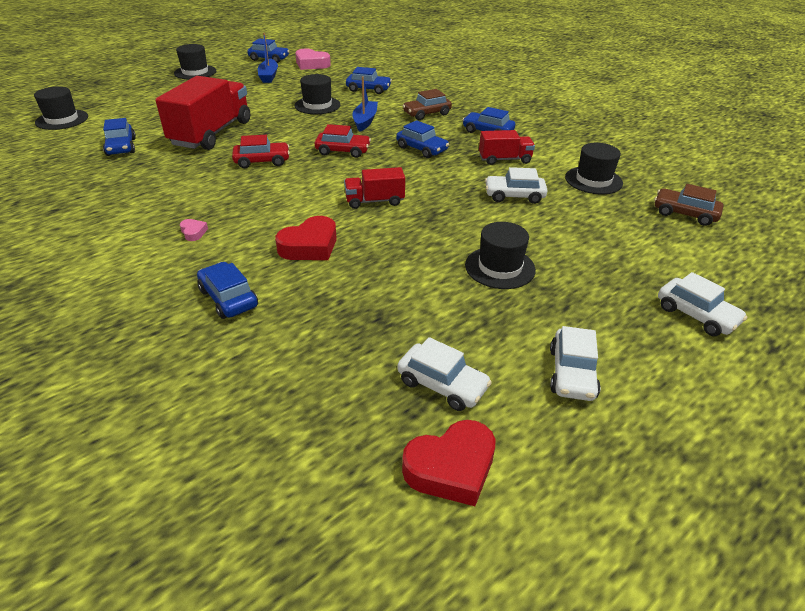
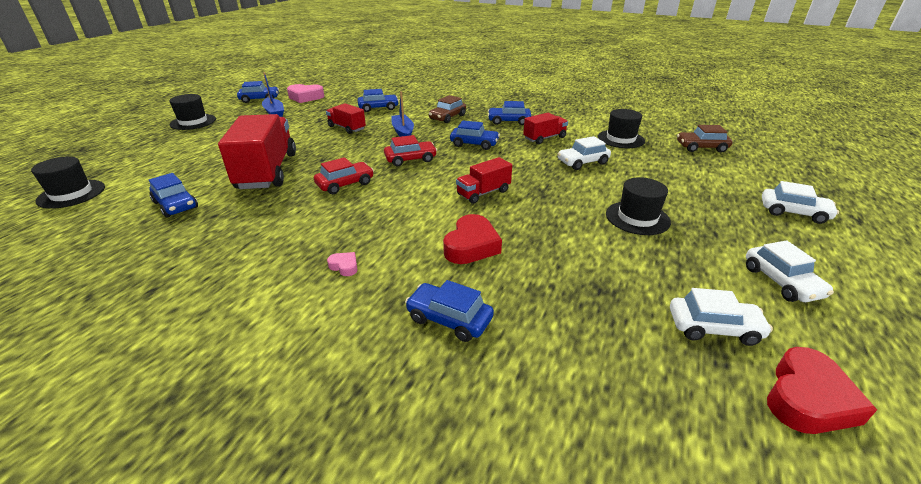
camera: 25 degrees left, 5 degrees down
(317, 105) = (347, 128): black hat -> red truck

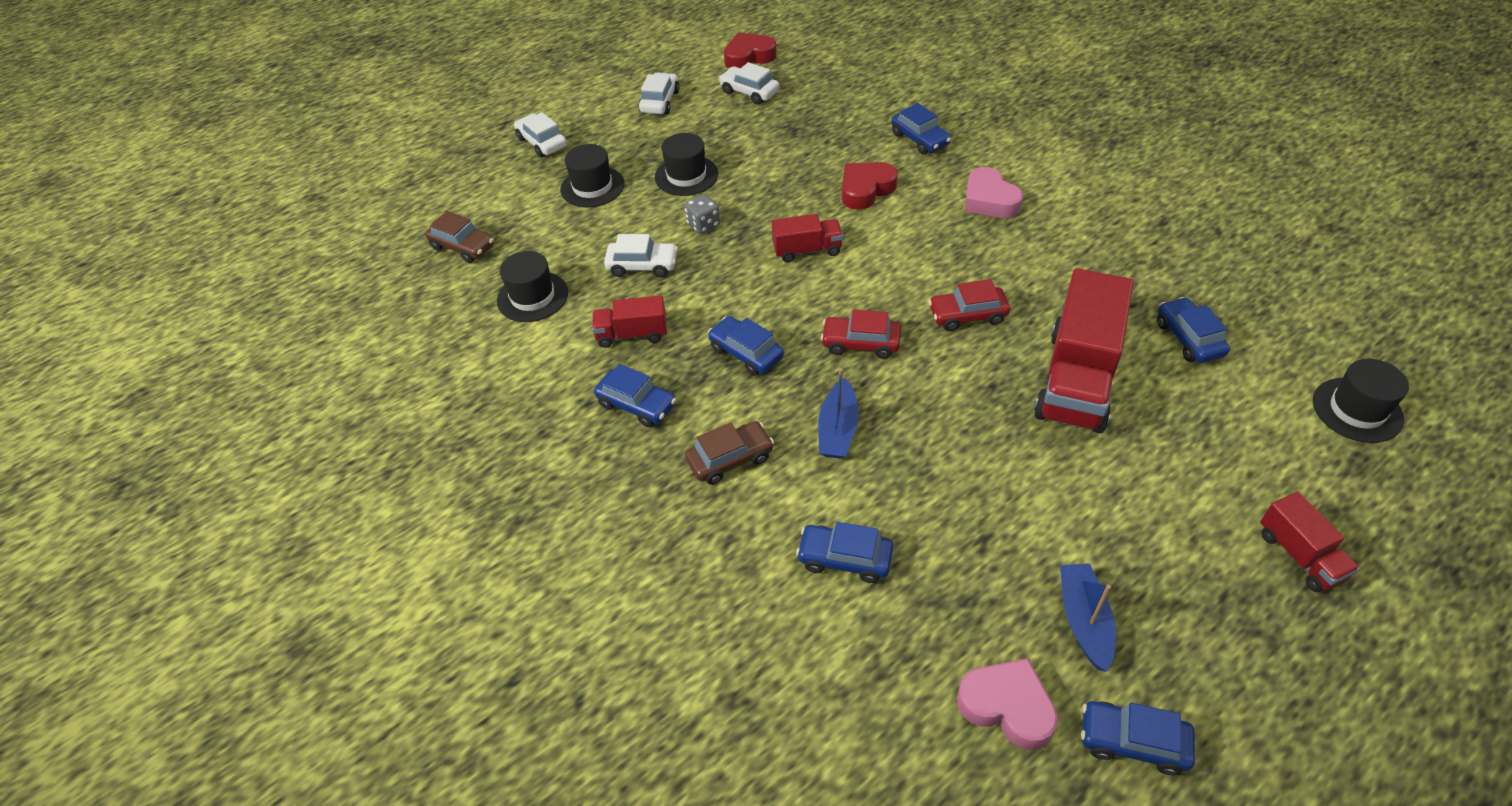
camera: 150 degrees left, 15 degrees up
(193, 122) = (1270, 637): black hat -> black hat (592, 187)
(344, 266) = (989, 200): pink heart -> pink heart, size x2.08
(347, 128) = (933, 482): red truck -> red truck (1299, 555)
(575, 190) = (703, 225): none -> grey dice

